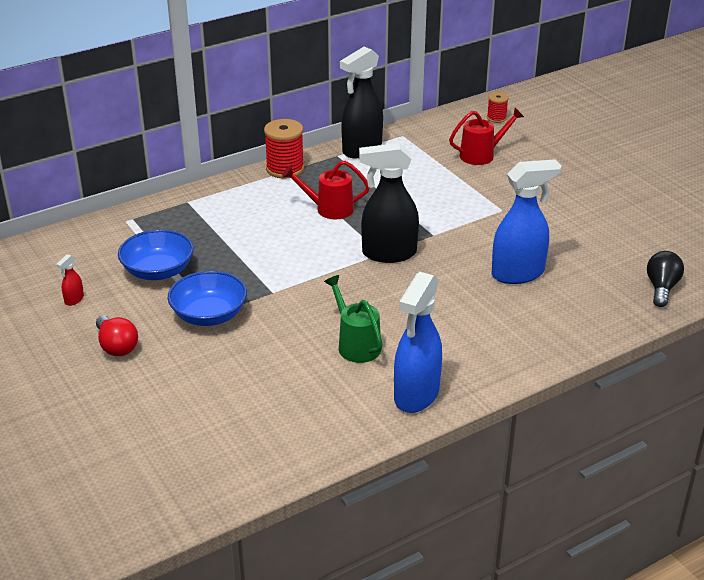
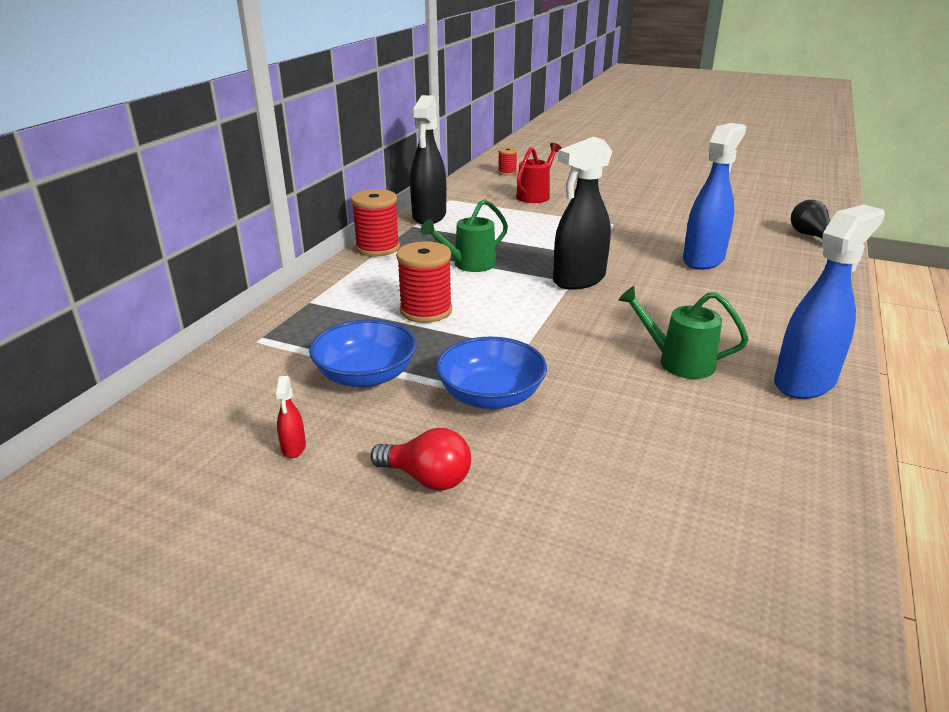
camera: 35 degrees left, 5 degrees down
(249, 238) = (426, 310): none -> red spool
(328, 209) = (469, 265): red watering can -> green watering can
(416, 395) = (805, 382): blue spray bottle -> blue spray bottle turned 120 degrees counterclockwise

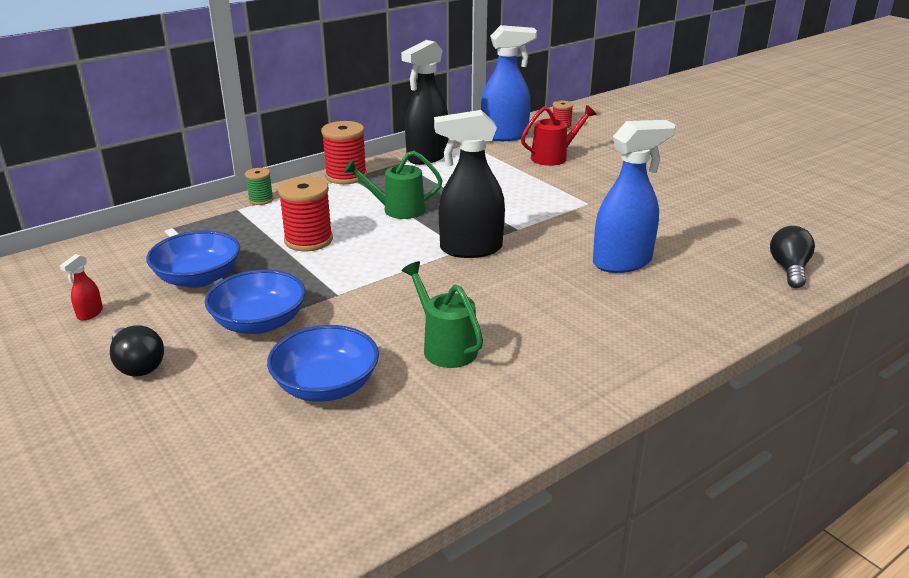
camera: 30 degrees right, 0 degrees up
(322, 287) = (261, 200): none -> green spool
(427, 478) = (138, 365): red light bulb -> black light bulb
(635, 428) = (326, 386): none -> blue bowl
(805, 382) = (531, 404): blue spray bottle -> blue spray bottle (505, 136)

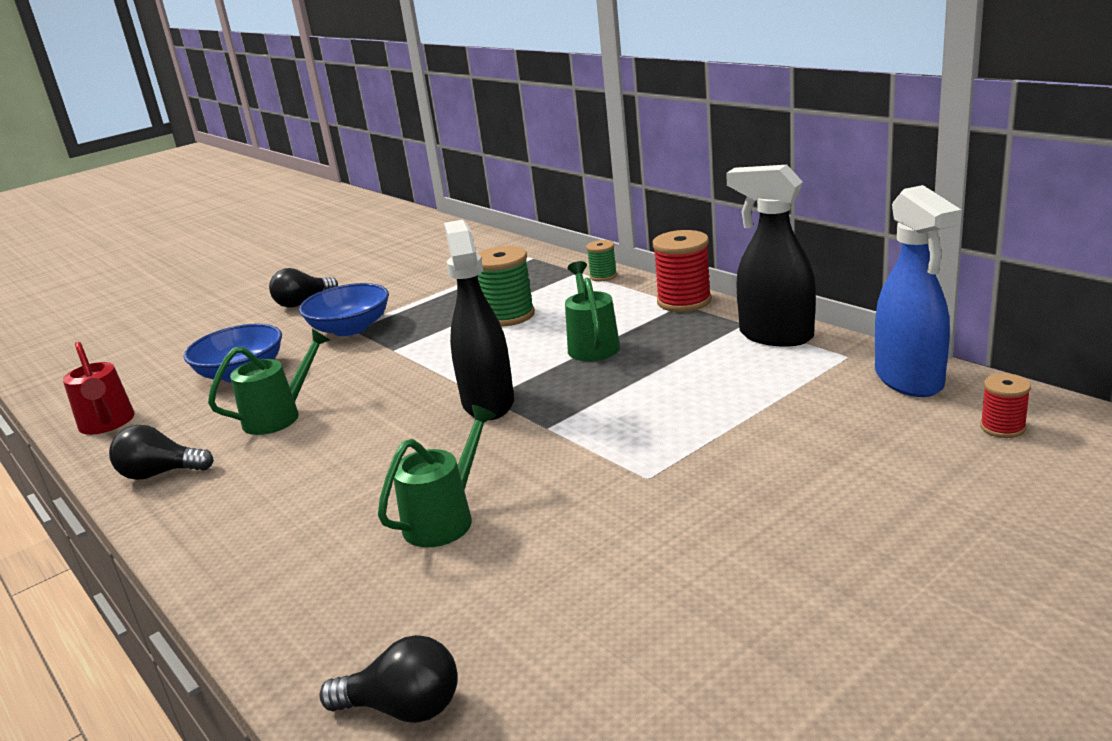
camera: 90 degrees right, 5 degrees down
(90, 314) = (381, 270): red spray bottle -> none
(198, 278) = (433, 290): blue bowl -> none
(308, 240) = (508, 316): red spool -> green spool
(533, 405) = (160, 473): none -> black light bulb
(554, 157) = (836, 433): red watering can -> red watering can (108, 424)
(623, 262) = (445, 518): blue spray bottle -> green watering can

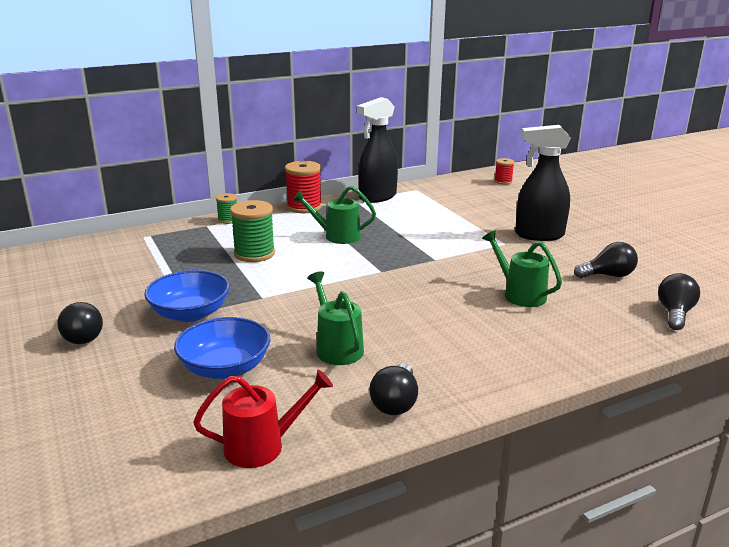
camera: 80 degrees left, 0 degrees up
(488, 402) = (387, 272): black spray bottle -> black spray bottle (538, 235)
(554, 609) = (608, 275): none -> black light bulb
(909, 380) = (451, 185): blue spray bottle -> none

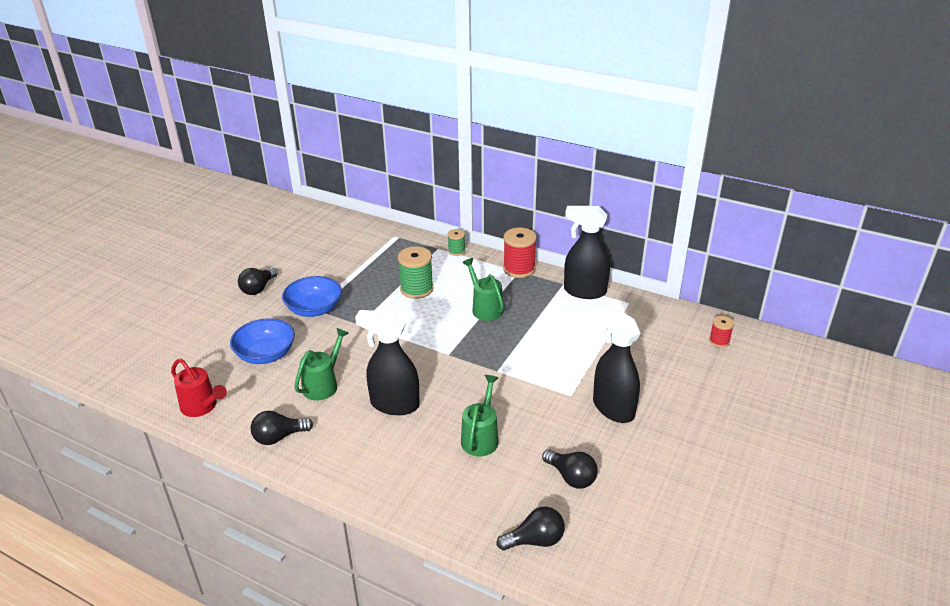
camera: 55 degrees right, 10 degrees up
(422, 319) = (394, 404): none -> black spray bottle

